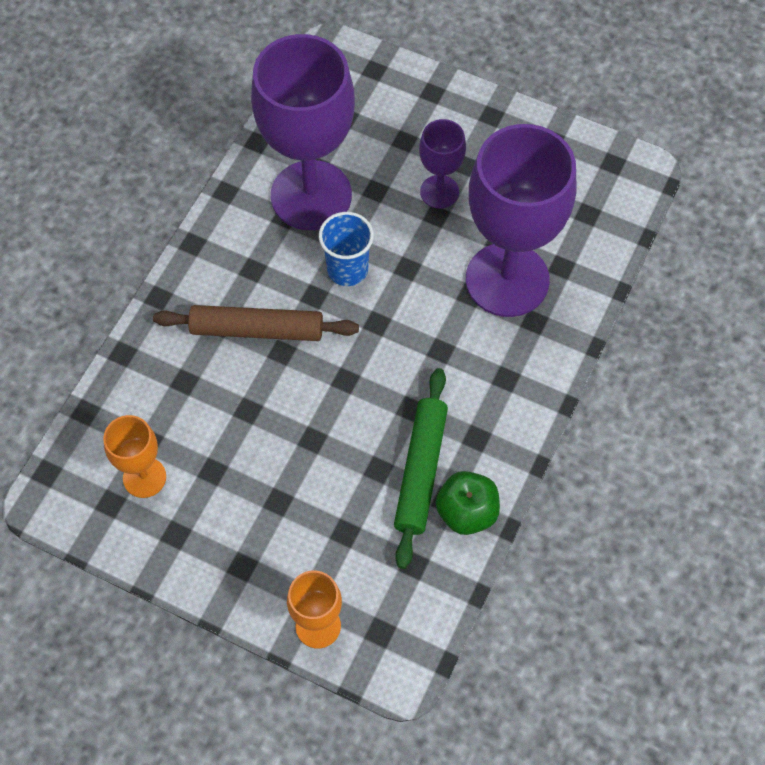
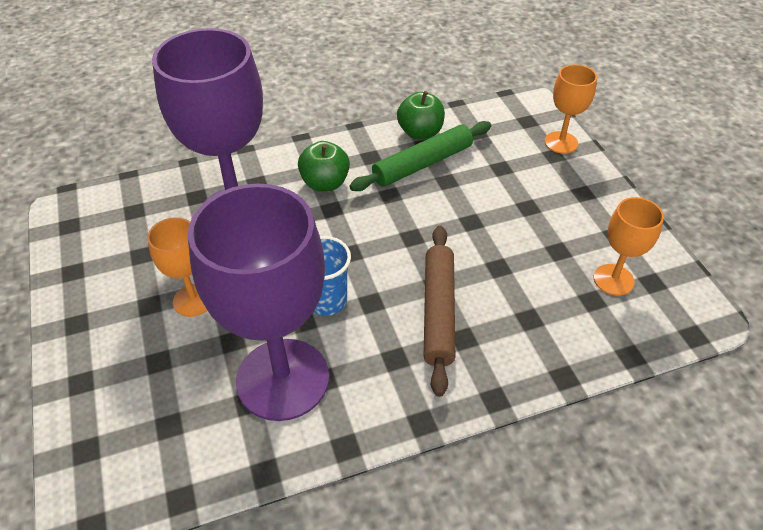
camera: 135 degrees left, 15 degrees down
(257, 330) = (438, 311): brown rolling pin -> brown rolling pin turned 45 degrees clockwise
(439, 192) = (193, 300): purple goblet -> orange goblet
(478, 371) = (325, 183): none -> green apple

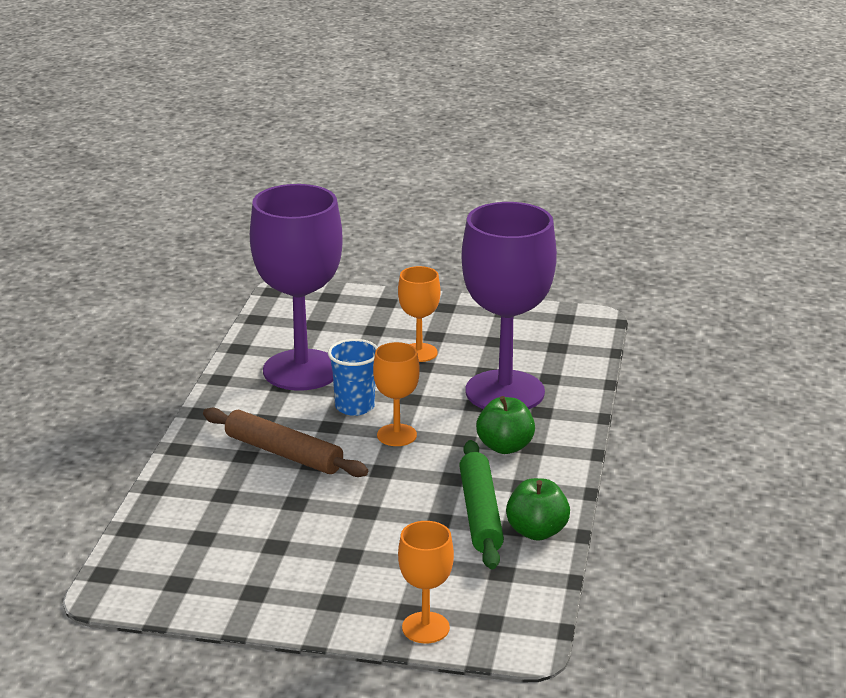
camera: 120 degrees right, 20 degrees down
(613, 280) = (207, 560): orange goblet -> orange goblet (397, 435)

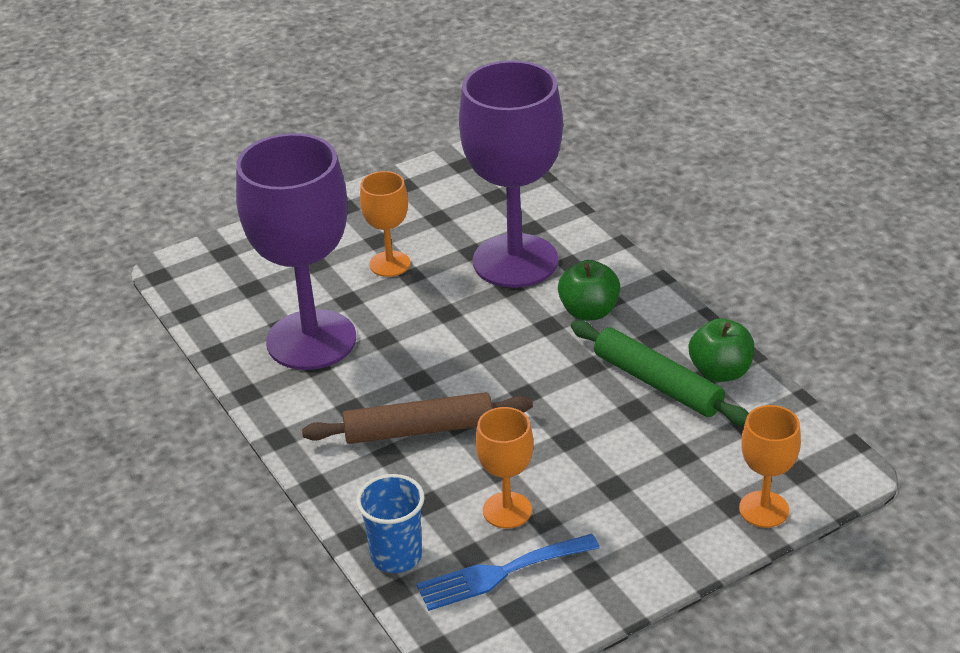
camera: 40 degrees left, 10 degrees up
(201, 558) = (500, 573): none -> blue fork
(355, 407) = (412, 348): blue cup -> blue cup (396, 556)
(397, 435) = (488, 353): orange goblet -> orange goblet (507, 510)

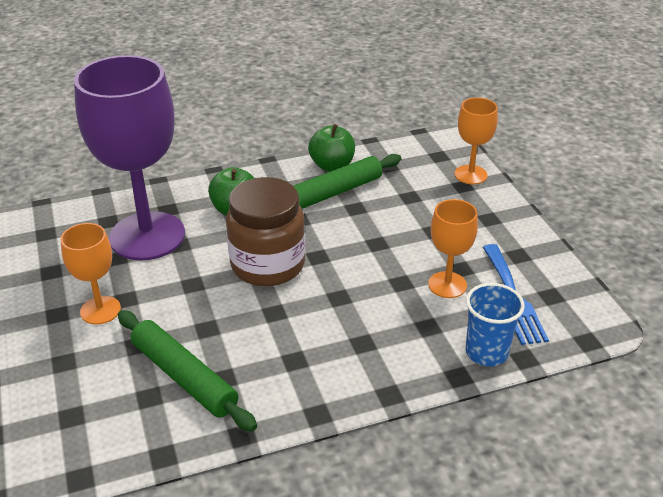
camera: 80 degrees left, 0 degrees up
(311, 340) = (184, 377): purple goblet -> green rolling pin
(419, 430) = (340, 320): brown rolling pin -> none
(495, 358) = (268, 265): none -> brown jar

